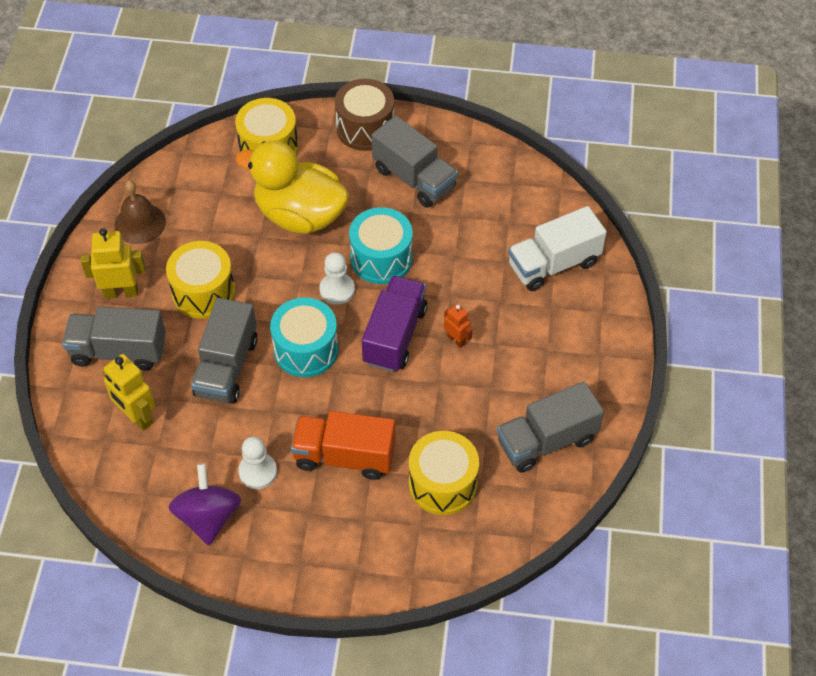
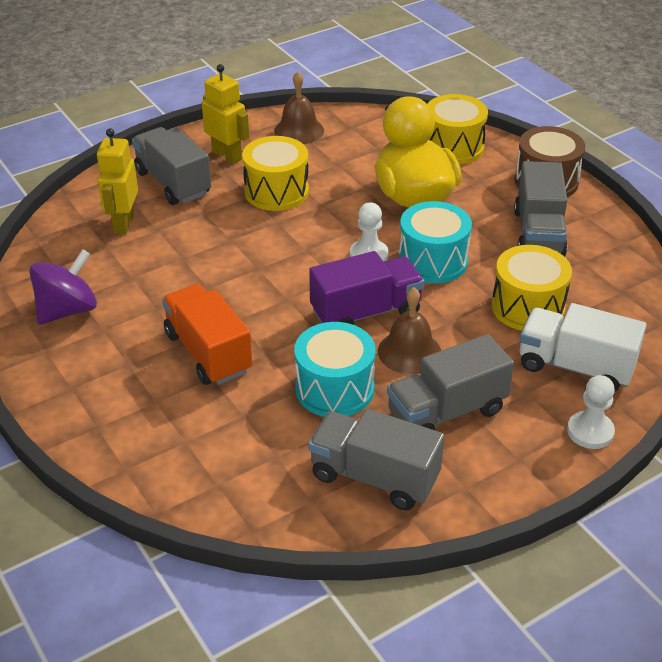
camera: 50 degrees right, 15 degrees down
(226, 367) = (221, 240): grey truck -> grey truck (446, 412)
(258, 472) = (139, 312): white pawn -> white pawn (590, 431)
(306, 349) = (289, 271): turquoise drum -> turquoise drum (334, 389)
(442, 484) = (246, 431): yellow drum -> yellow drum (527, 307)
(456, 340) = (409, 352): orange robot -> brown bell

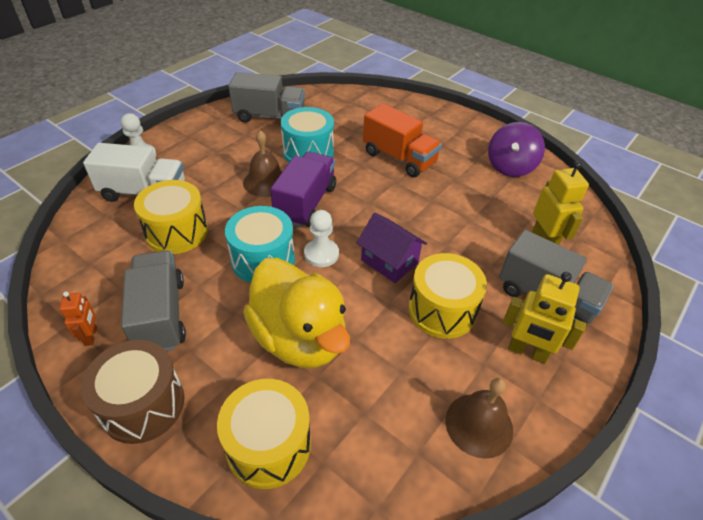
camera: 160 degrees right, 5 degrees up
(301, 236) = (389, 261): none -> purple house
(366, 312) = (306, 203): purple truck -> purple truck turned 150 degrees clockwise
(446, 412) = (234, 151): grey truck -> none
(600, 229) = (91, 336): none -> orange robot

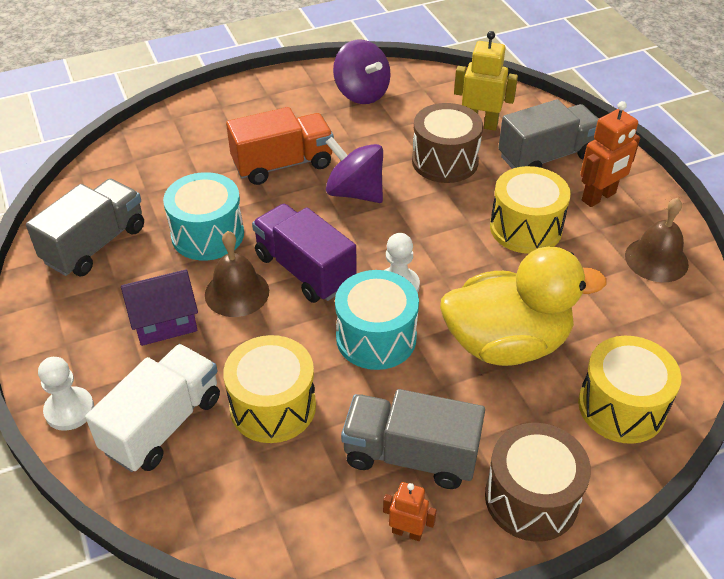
camera: 60 degrees left, 0 degrees up
(389, 261) = (441, 238): purple house -> purple house (164, 322)
(400, 200) = (355, 192): none -> purple spinning top
(478, 235) = (445, 161): none -> brown drum
(527, 352) = (599, 197): yellow robot -> orange robot

